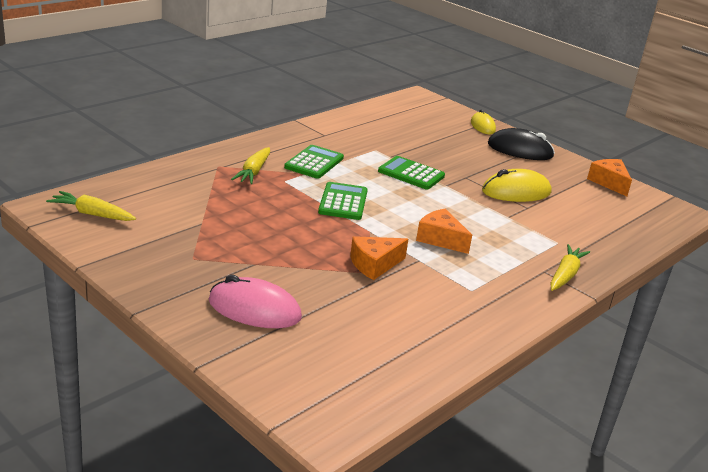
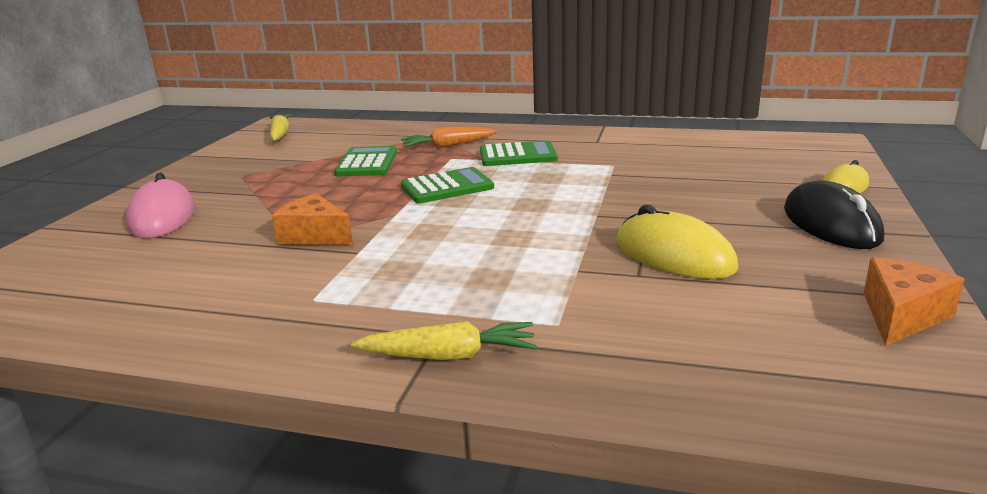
camera: 65 degrees right, 5 degrees down
(253, 172) = (448, 146): yellow carrot -> orange carrot
(411, 174) = (588, 193): green calculator -> green calculator (367, 163)
(440, 239) = (432, 249): orange cheese -> none

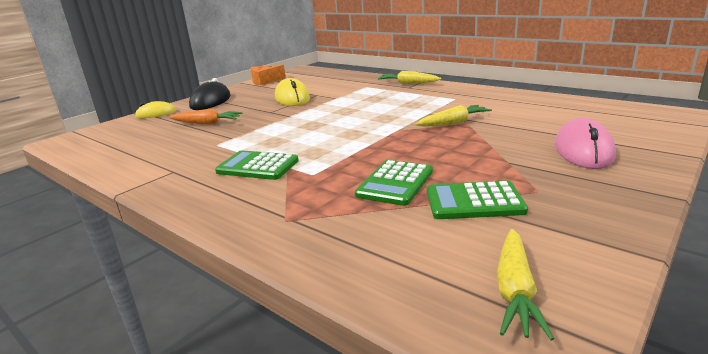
camera: 155 degrees left, 0 degrees up
(315, 236) = (453, 123): orange cheese -> yellow carrot
(447, 187) = (347, 144): green calculator -> green calculator (474, 201)
(448, 146) = (296, 194): orange carrot -> orange carrot (207, 123)

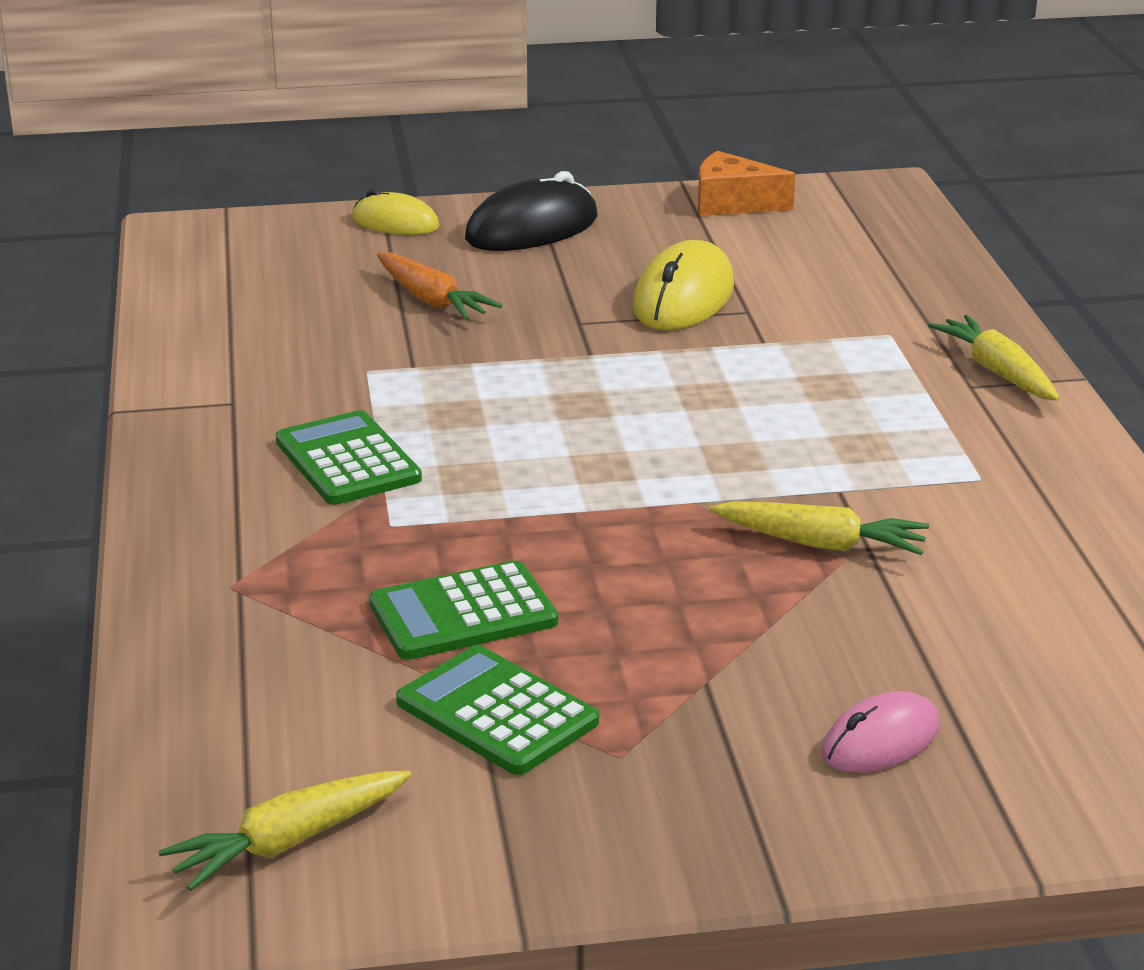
camera: 40 degrees right, 5 degrees up
(583, 150) = (881, 741): pink mouse -> pink mouse, size x0.63

